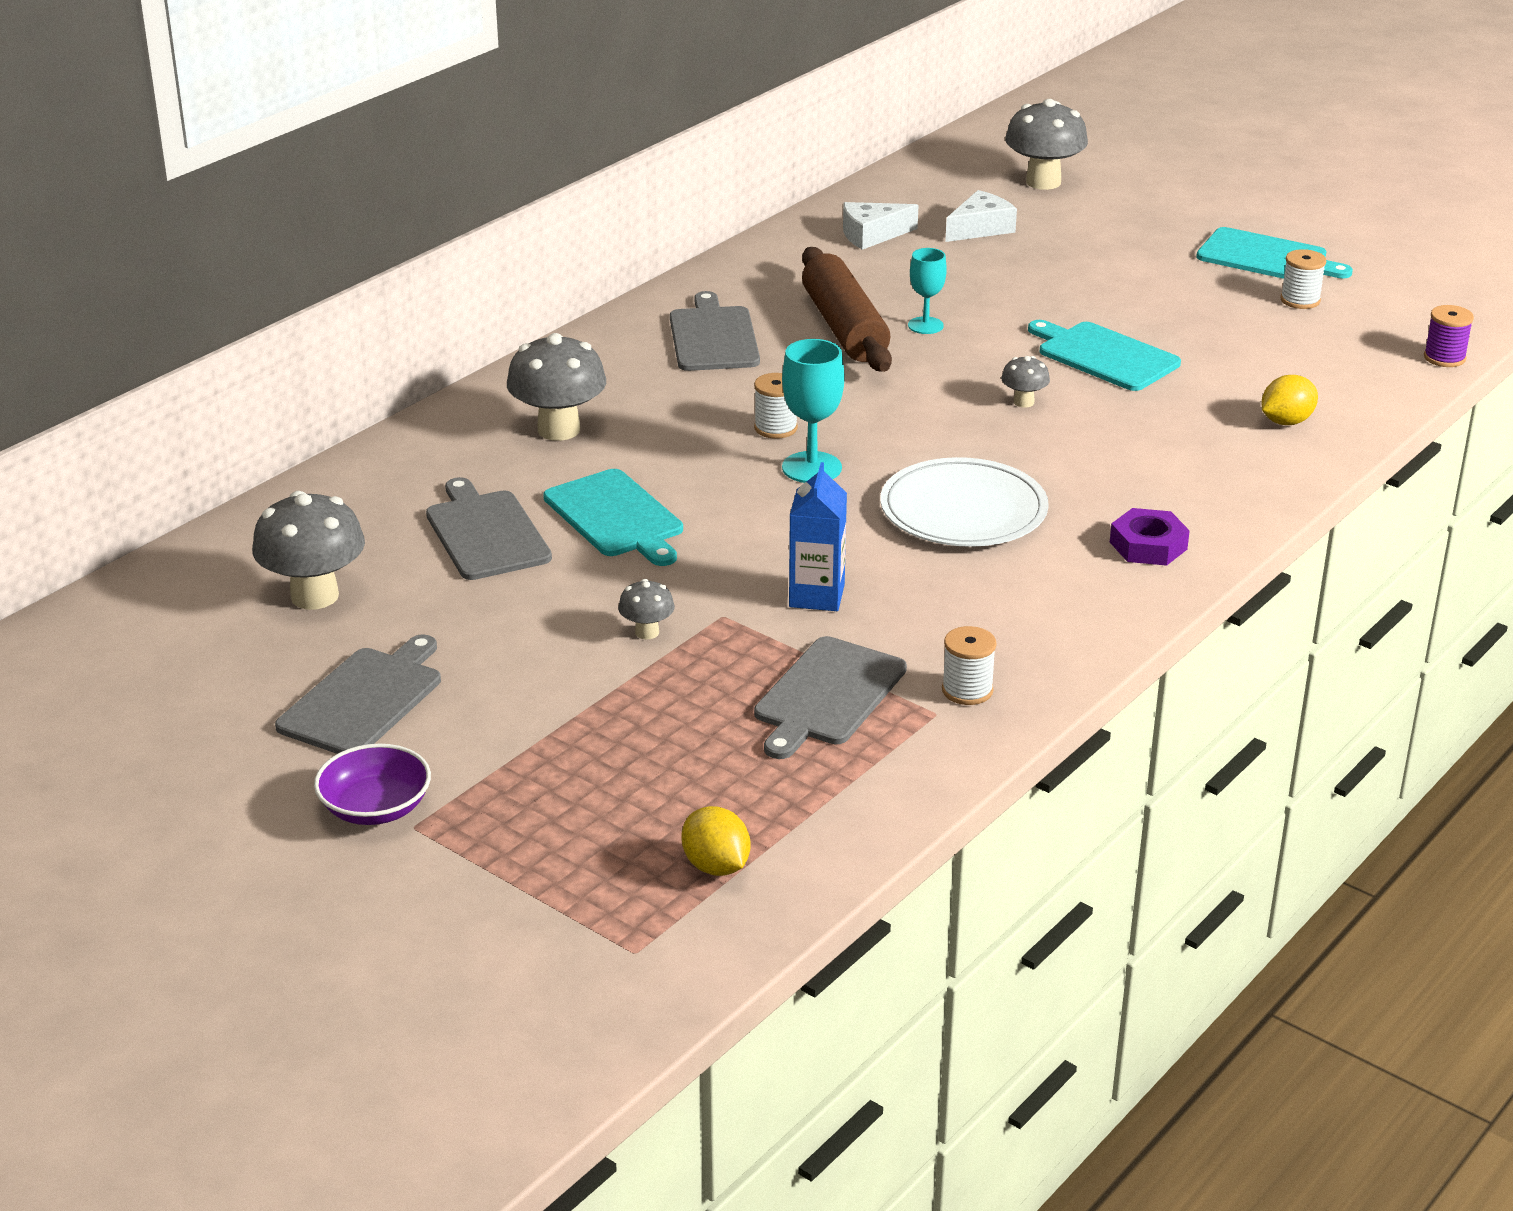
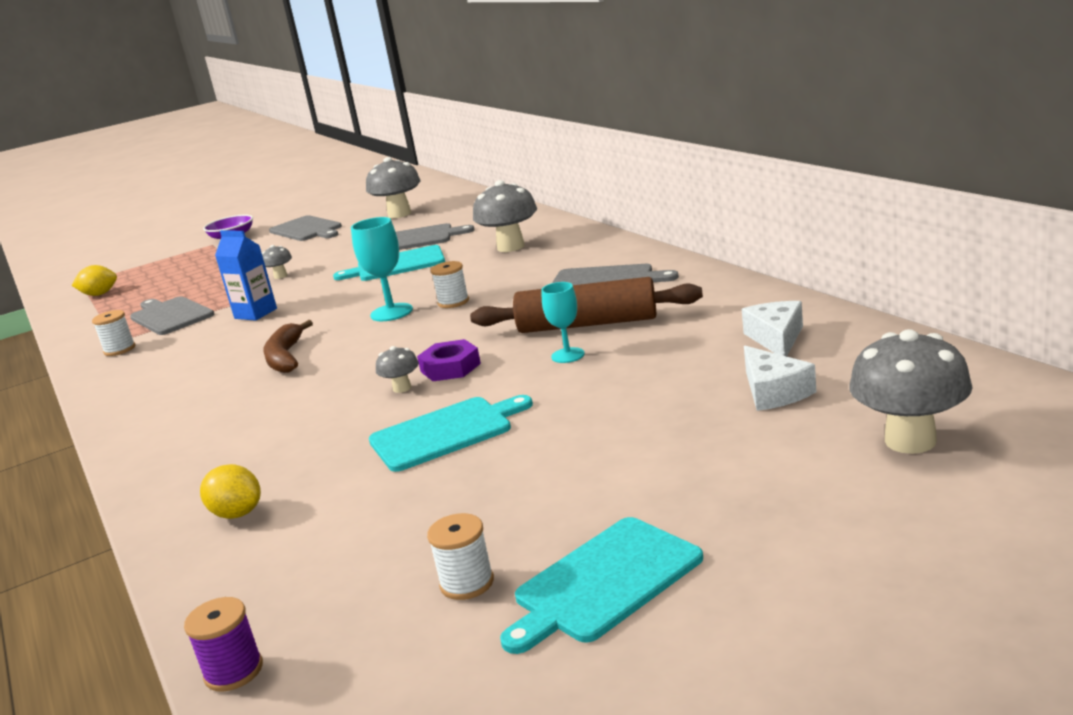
camera: 115 degrees right, 10 degrees down
(963, 510) = (286, 357): white plate -> brown banana
(1148, 545) = (162, 418): purple nut -> purple nut (450, 367)
(1286, 422) = (237, 514): yellow lemon -> yellow lemon turned 45 degrees counterclockwise

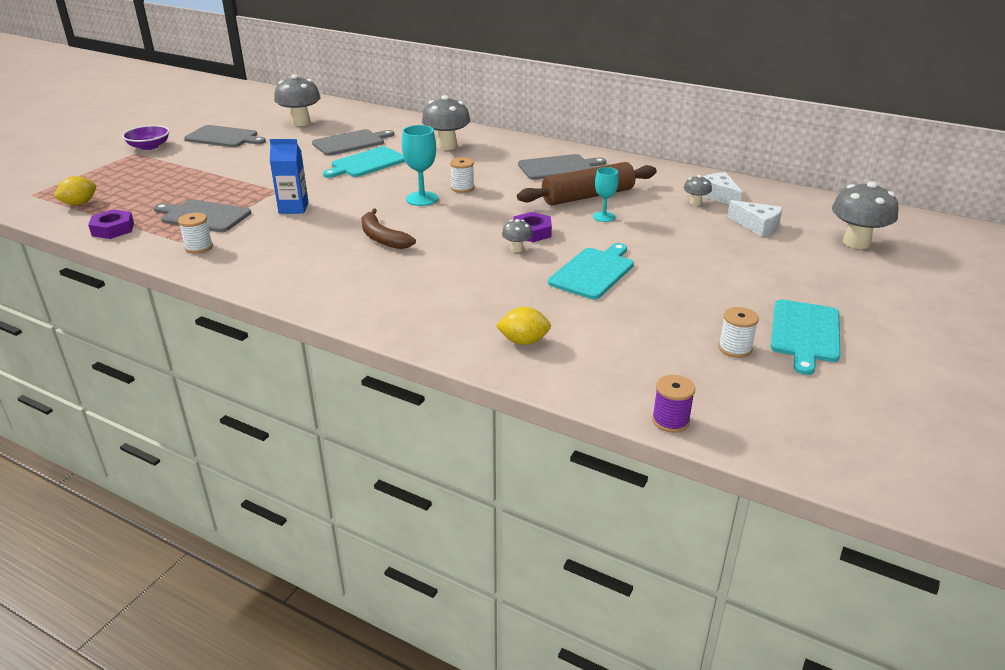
camera: 35 degrees left, 10 degrees up
(86, 323) = (113, 229): none -> purple nut
(280, 276) = (265, 177): grey mushroom -> grey mushroom (695, 203)

